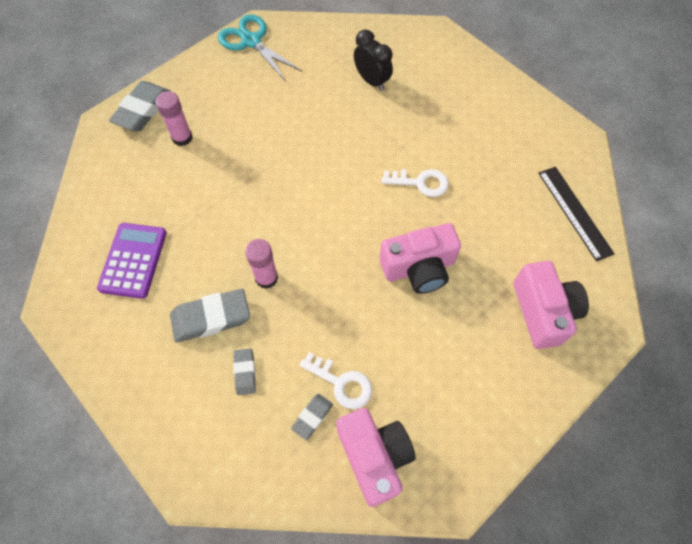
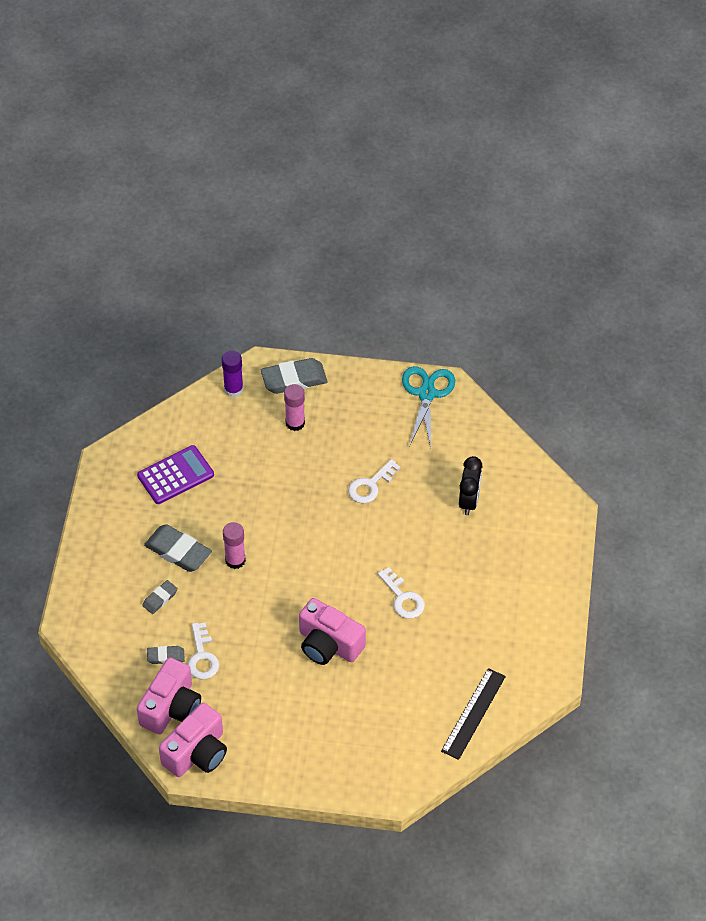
camera: 50 degrees right, 10 degrees down
(102, 156) = (233, 389): none -> purple glue stick
(293, 130) = (370, 485): none -> white key
(543, 312) = (365, 741): pink camera -> pink camera (197, 753)

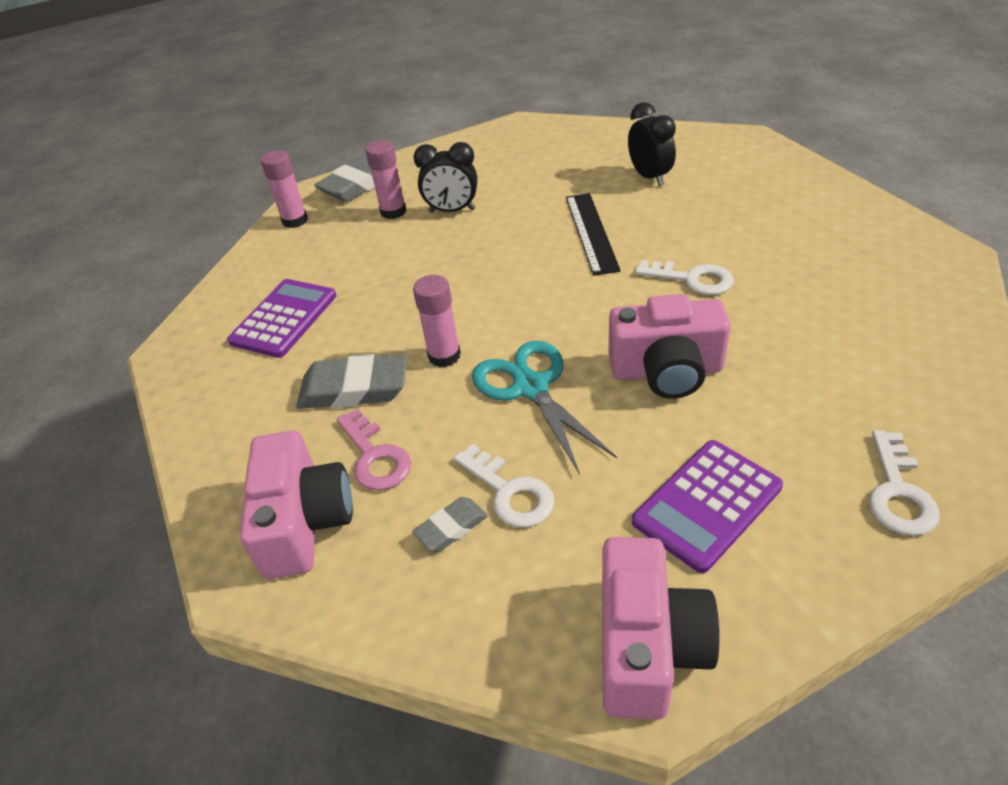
camera: 30 degrees left, 10 degrees down
(160, 599) = (375, 457): grey eraser -> pink key
(171, 708) = (531, 600): pink camera -> pink camera (304, 522)
(233, 389) = (295, 220): purple glue stick -> pink glue stick
(275, 718) = (707, 504): none -> purple calculator
(329, 447) = (452, 211): none -> black clock
(370, 485) = (532, 215): white key -> white key (897, 492)
(426, 393) = (508, 136): turquoise scissors -> turquoise scissors (530, 387)
(473, 713) = (932, 334): black ruler -> black ruler (591, 232)

